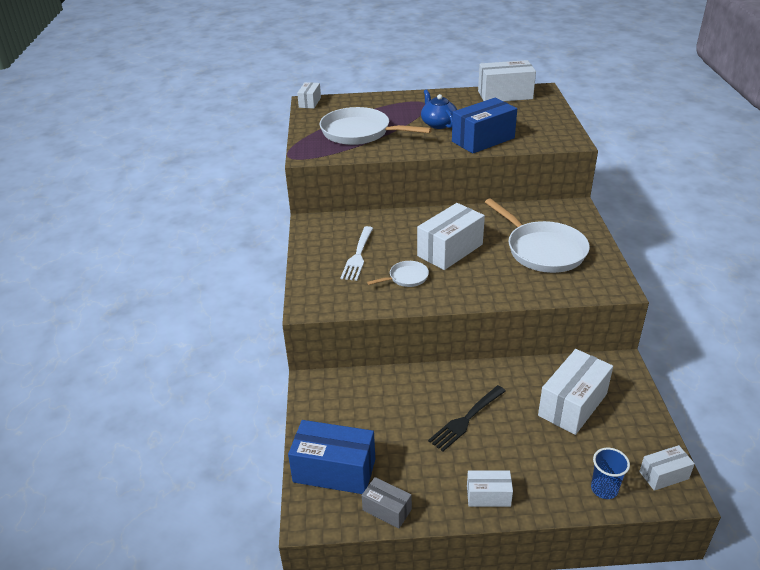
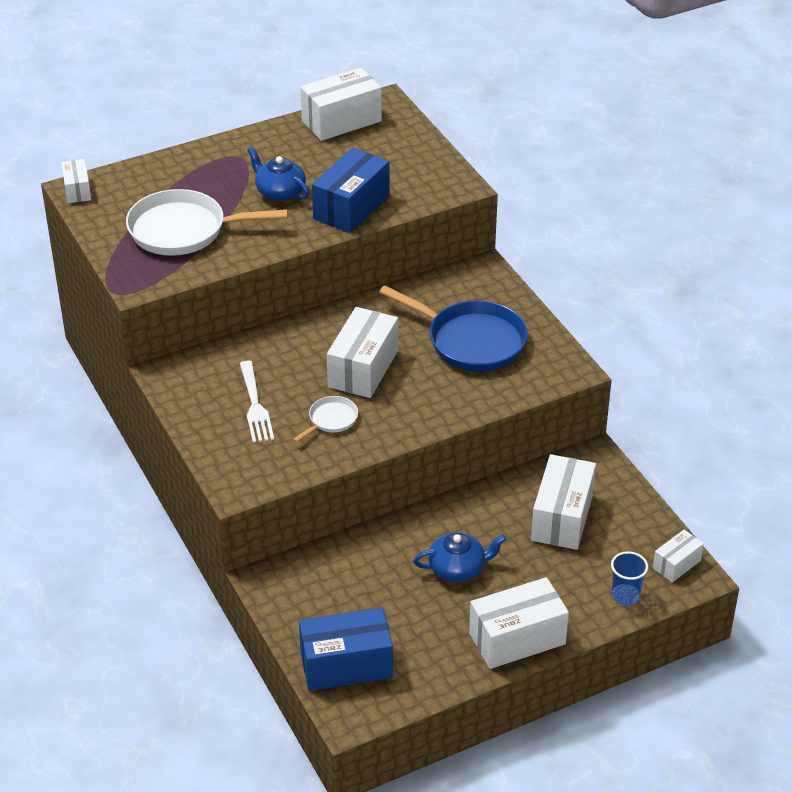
camera: 25 degrees left, 5 degrees up
(387, 510) = (423, 685): grey box -> none
(466, 420) = (458, 568): black fork -> blue teapot
(488, 496) = (517, 639): white box -> white box, size x1.84
(542, 250) = (471, 341): white pan -> blue pan

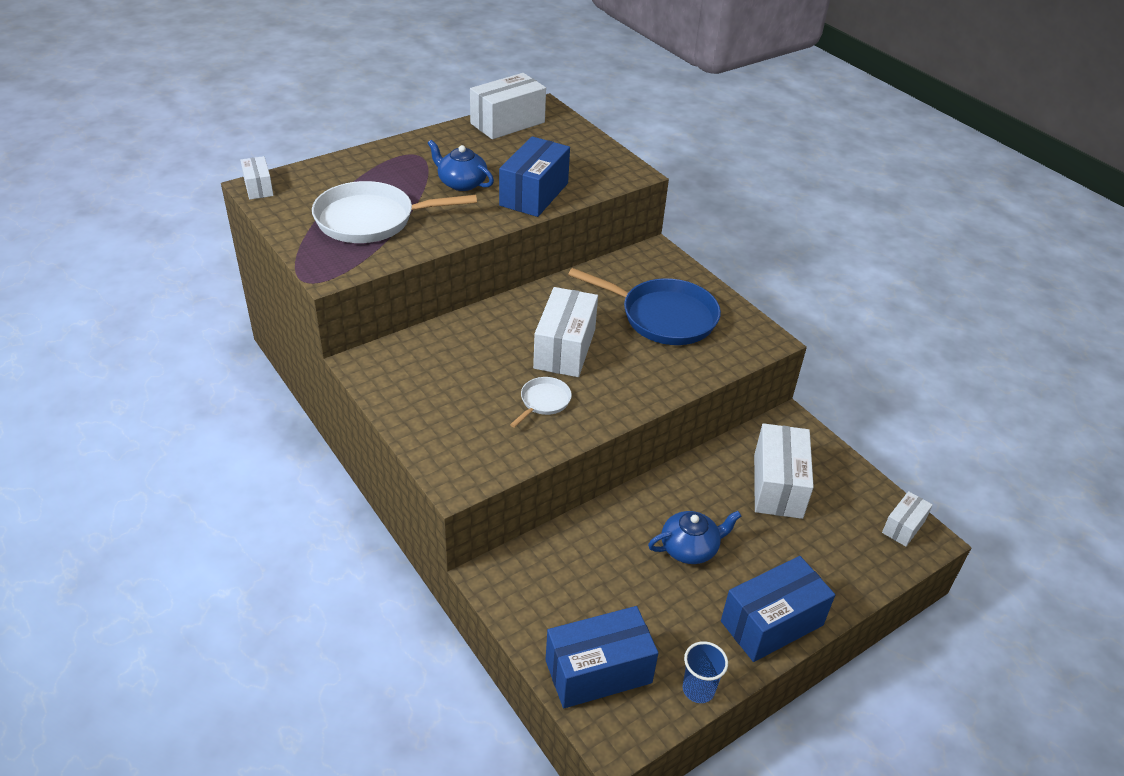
camera: 10 degrees left, 0 degrees up
(255, 406) = (462, 391): white fork -> none
(517, 639) = (772, 623): white box -> blue box
(625, 596) = (865, 565): blue cup -> blue cup (698, 689)

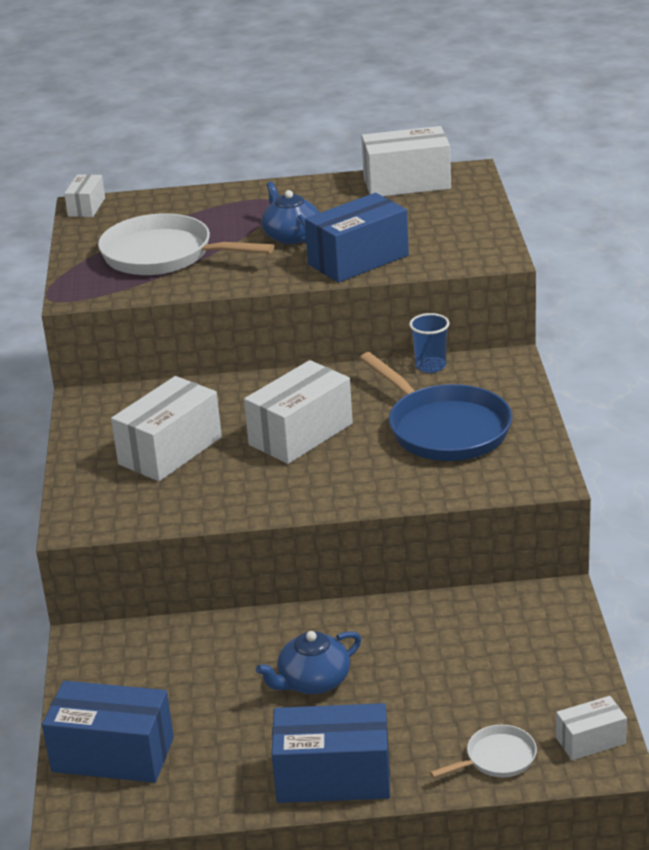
camera: 35 degrees right, 10 degrees down
(543, 402) = (228, 477): white pan -> white pan (497, 758)
(690, 548) = (313, 681): blue teapot -> blue teapot turned 135 degrees clockwise
(698, 689) = (196, 805): blue cup -> blue cup (430, 366)
(778, 486) = (475, 655): white box -> white box (170, 451)

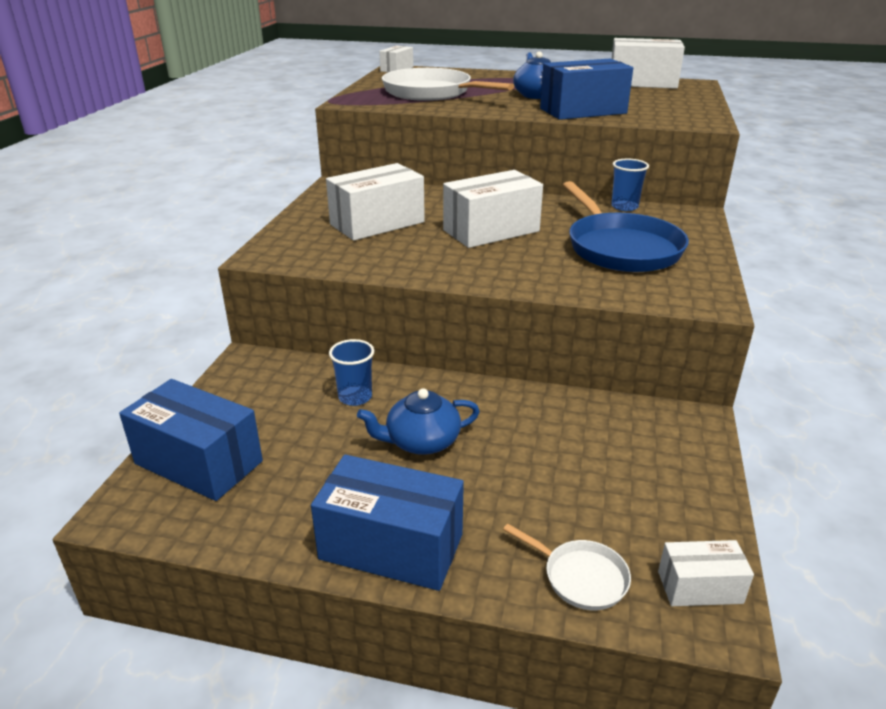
camera: 15 degrees right, 0 degrees up
(224, 653) = (355, 397): none -> blue cup
(497, 758) = (581, 577): white pan -> white pan turned 45 degrees clockwise

